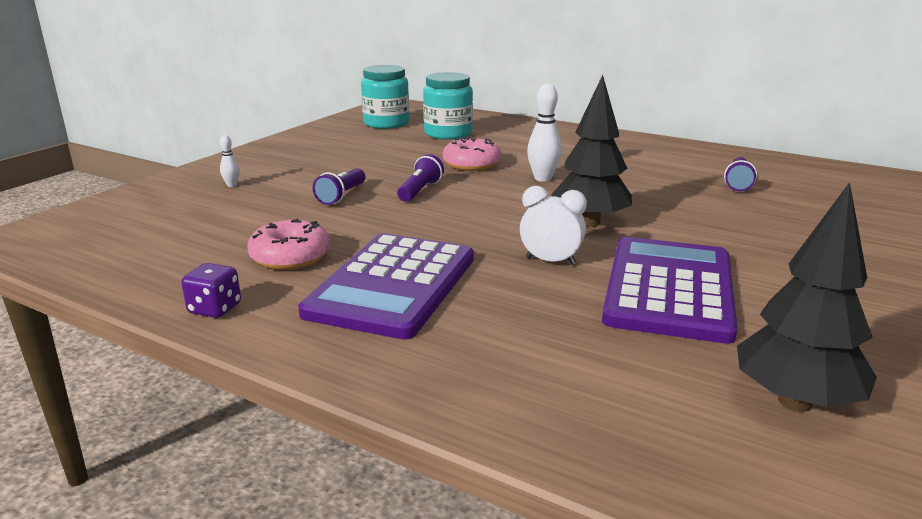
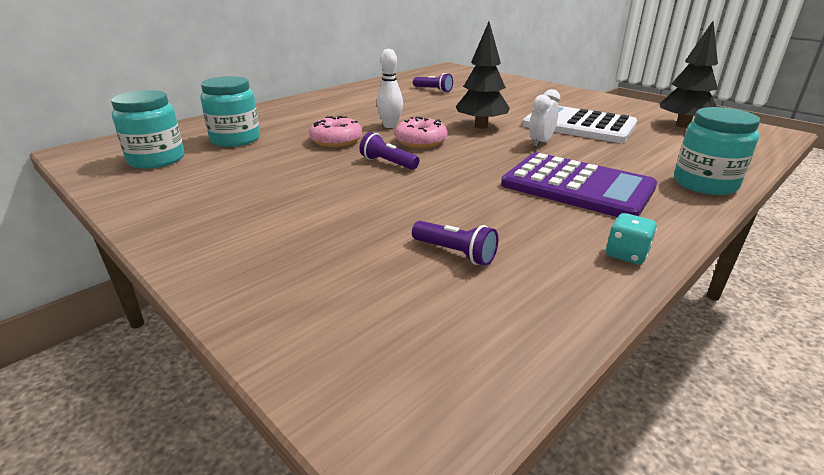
camera: 75 degrees left, 5 degrees up
(215, 309) = (626, 254): purple dice -> turquoise dice
(232, 185) = (296, 250): white bowling pin -> none
(290, 257) = (522, 220): pink donut -> pink donut (421, 142)
(342, 196) = (379, 193): purple flashlight -> purple flashlight (455, 253)
(443, 386) = (705, 184): none -> turquoise jar
(669, 289) = (579, 125): purple calculator -> white calculator

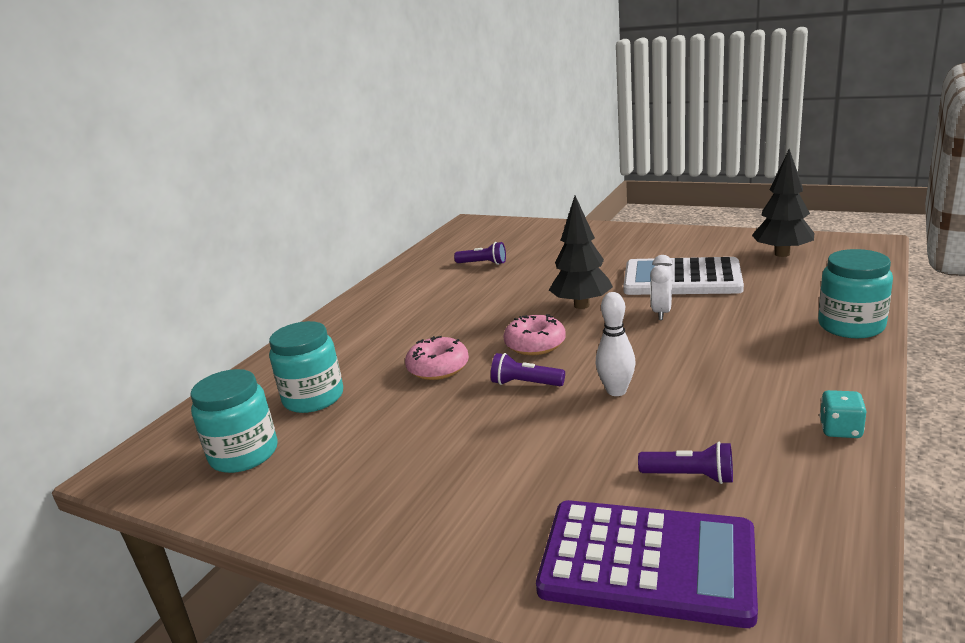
camera: 15 degrees left, 5 degrees down
(390, 126) = (480, 330): white bowling pin -> white bowling pin (616, 391)
(577, 186) = (740, 362): purple calculator -> purple calculator (647, 562)

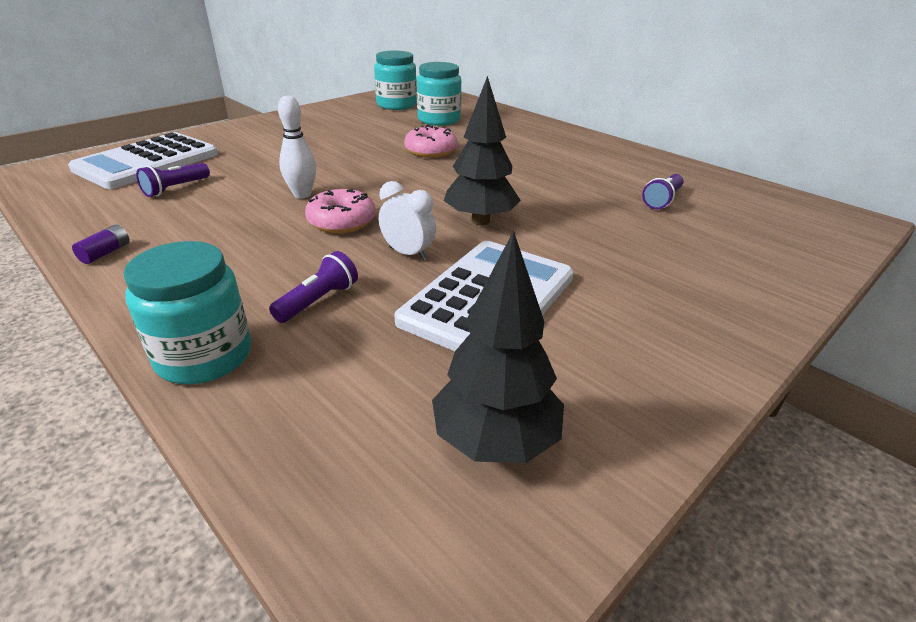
camera: 105 degrees right, 10 degrees up
(525, 384) = (363, 170): purple flashlight -> purple flashlight (318, 301)
(535, 344) = (422, 185): pink donut -> pink donut (342, 222)
(647, 562) = (147, 162): purple calculator -> white calculator
(840, 429) = (106, 253): turquoise dice -> purple battery

